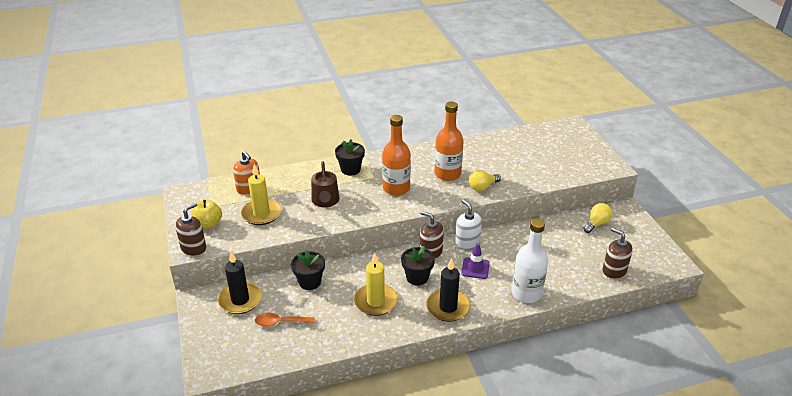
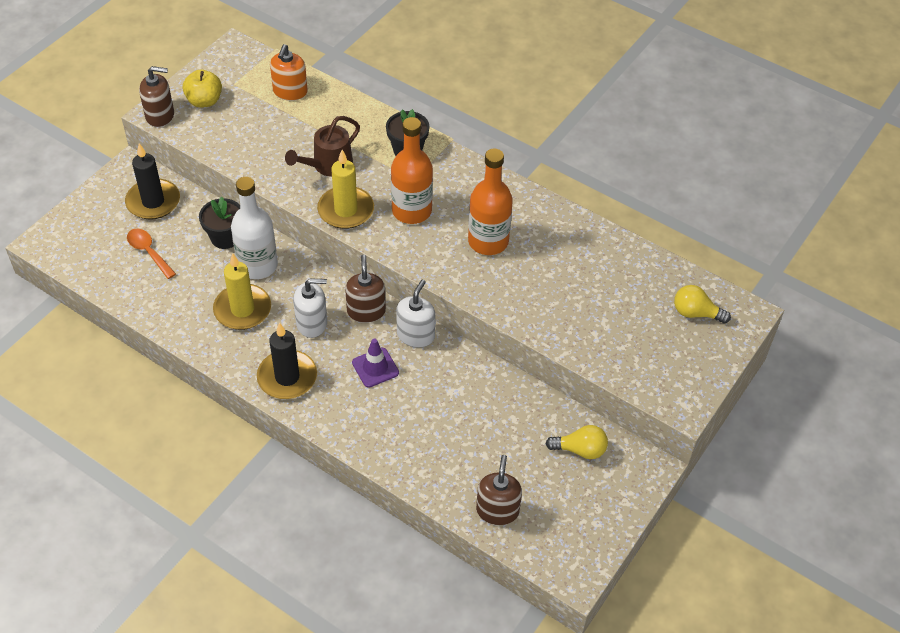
camera: 50 degrees right, 15 degrees up
(261, 214) = (258, 129): yellow candle -> yellow candle (346, 210)
(417, 277) = (312, 323): black flower pot -> white soap dispenser
(482, 187) = (494, 288): yellow light bulb -> yellow light bulb (695, 313)
(526, 293) = (374, 439): white bottle -> white bottle (258, 265)

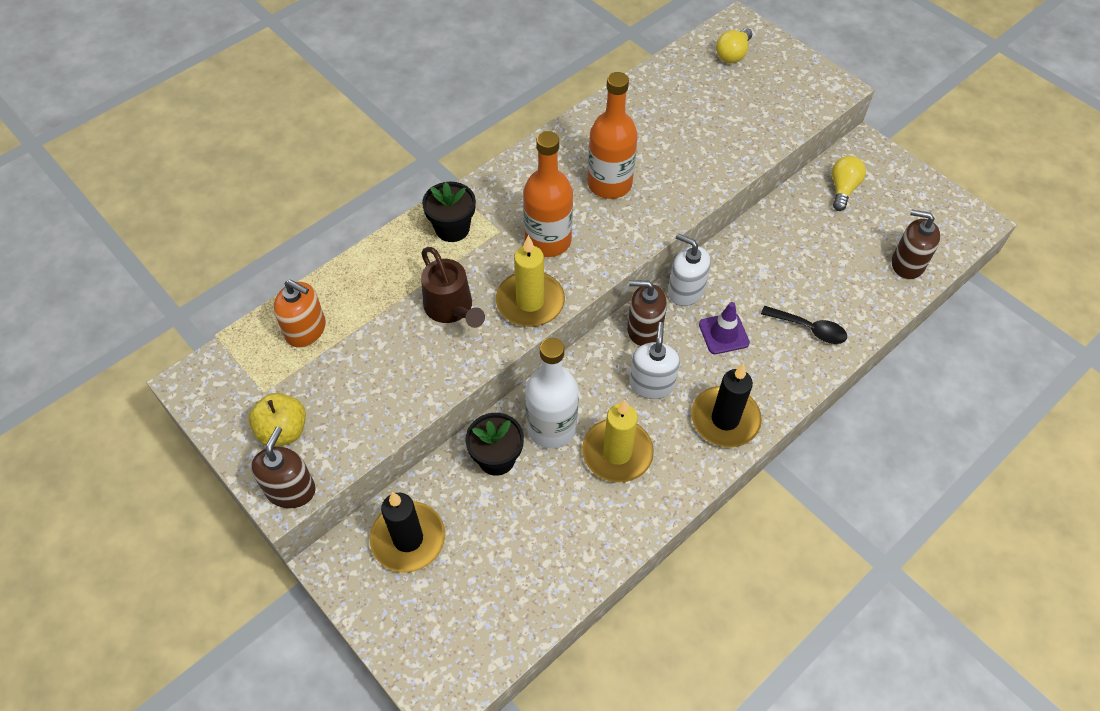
camera: 75 degrees left, 5 degrees up
(148, 252) = (497, 552): orange spoon -> none
(396, 432) = (809, 329): none -> black spoon

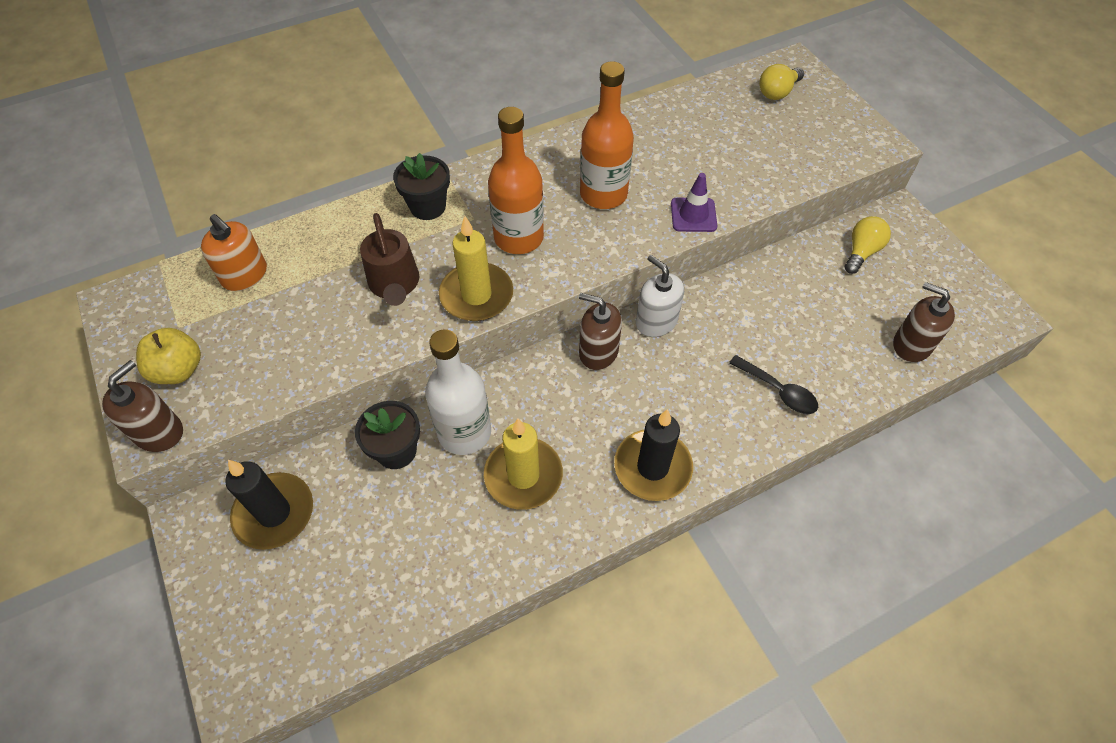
camera: 15 degrees right, 0 degrees up
(651, 384) = (586, 410): white soap dispenser -> none
(723, 333) = (682, 375): purple traffic cone -> purple traffic cone (693, 215)

